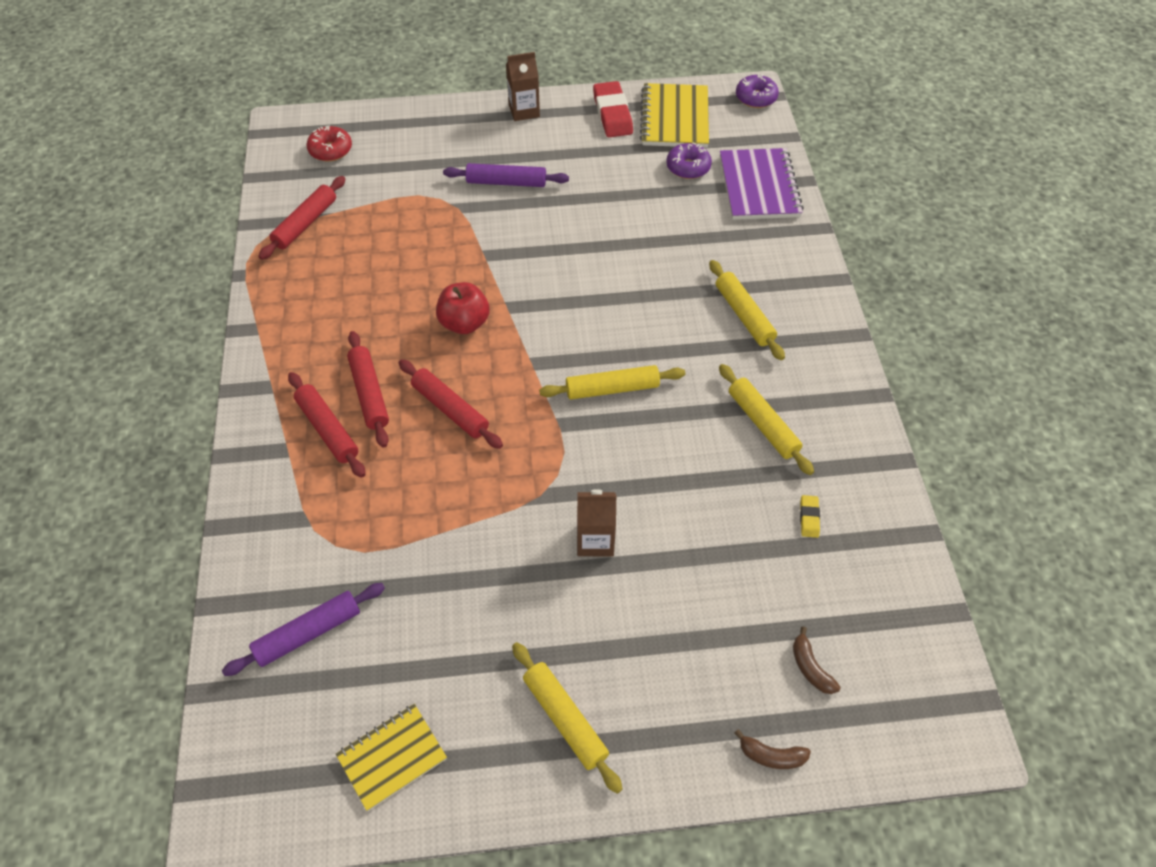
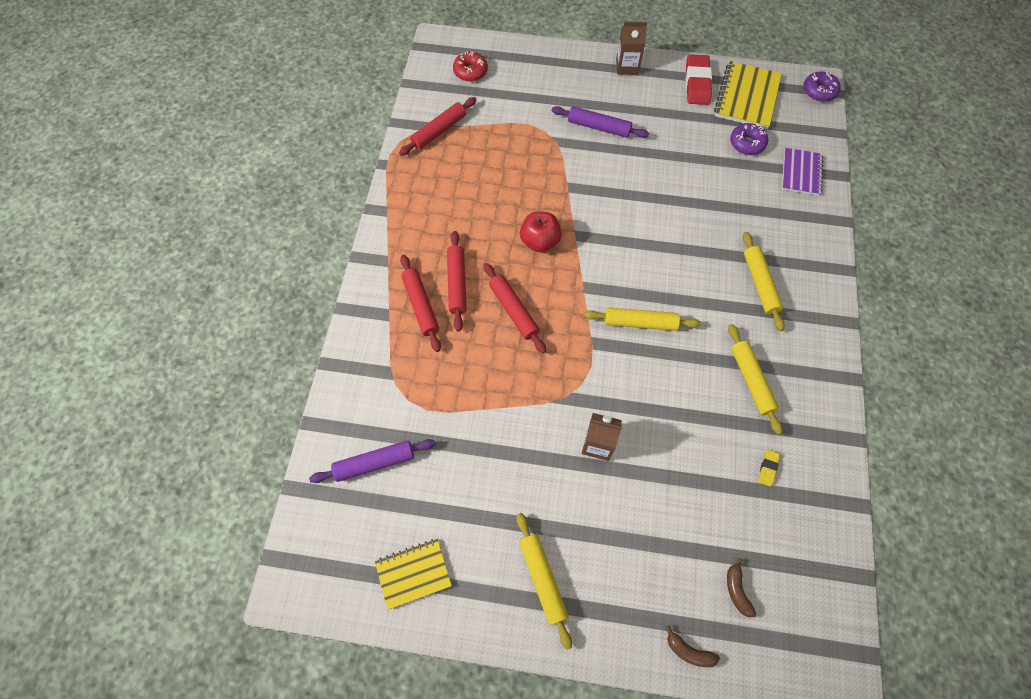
camera: 15 degrees right, 10 degrees up
(759, 186) = (801, 173): purple notebook -> purple notebook, size x0.66

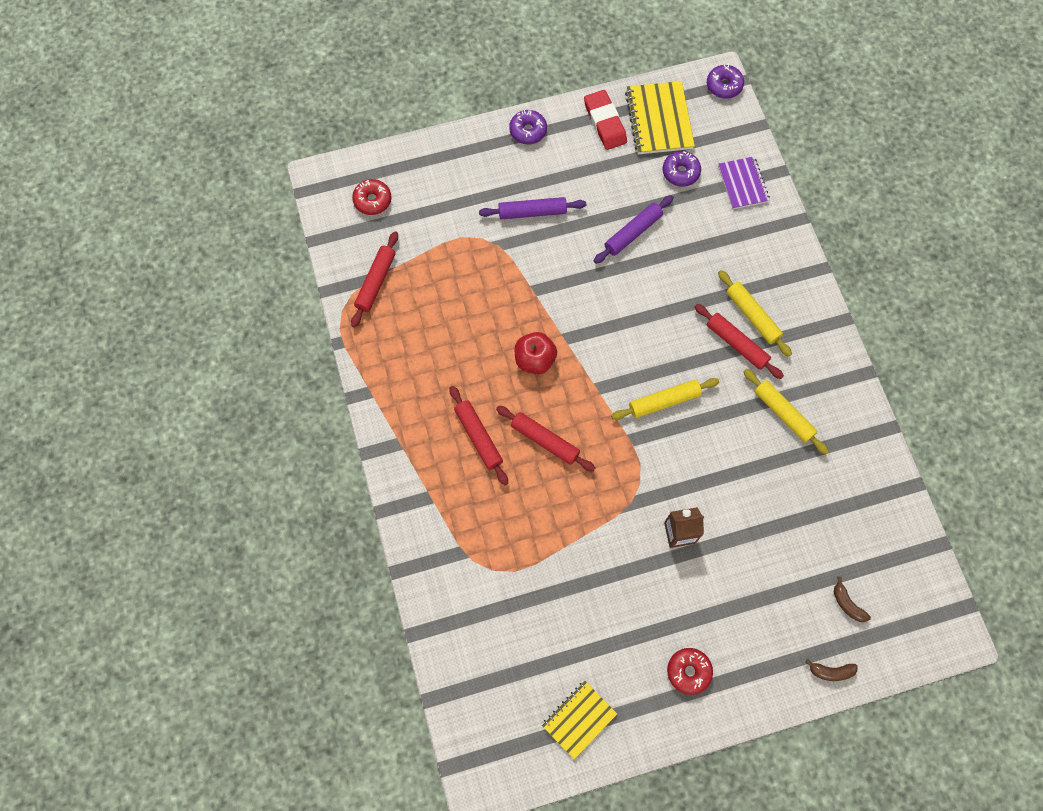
camera: 25 degrees left, 5 degrees up
(374, 463) = (493, 641): purple rolling pin -> purple rolling pin (633, 232)
(421, 305) = (456, 474): red rolling pin -> red rolling pin (736, 344)
(542, 579) = (688, 671): yellow rolling pin -> red donut
(627, 66) = (528, 131): brown carton -> purple donut
(767, 468) = (829, 488): yellow eraser -> none

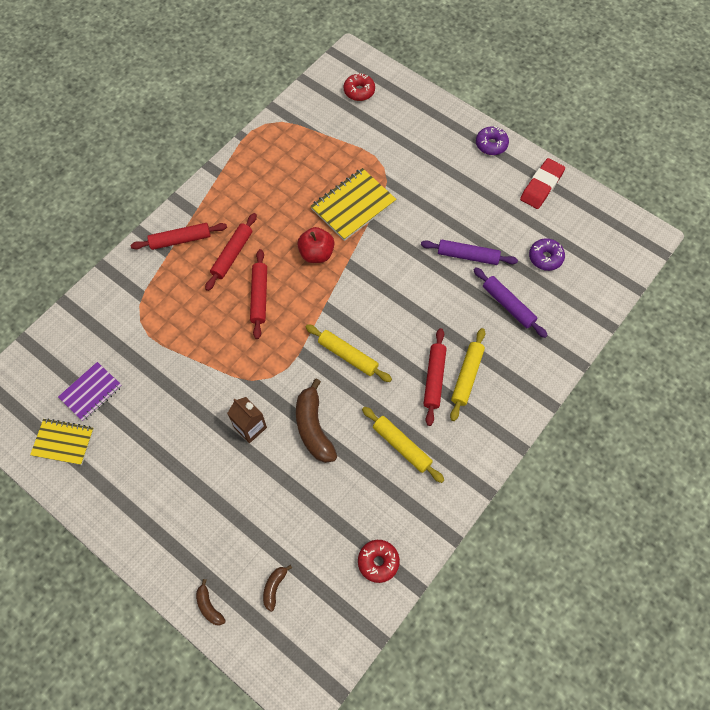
camera: 55 degrees right, 5 degrees down
(376, 282) = (301, 129): red rolling pin -> red rolling pin (180, 240)
(532, 212) = (430, 185): purple rolling pin -> purple rolling pin (508, 305)
(659, 119) = (576, 218): yellow notebook -> yellow notebook (353, 205)
(688, 671) = (144, 497): red donut -> red donut (378, 562)
(716, 477) = (313, 427): none -> brown banana
(724, 86) = (646, 243): purple donut -> none
(742, 184) = (574, 305): purple notebook -> purple notebook (91, 392)
(783, 413) = (402, 446): yellow rolling pin -> yellow rolling pin turned 60 degrees counterclockwise

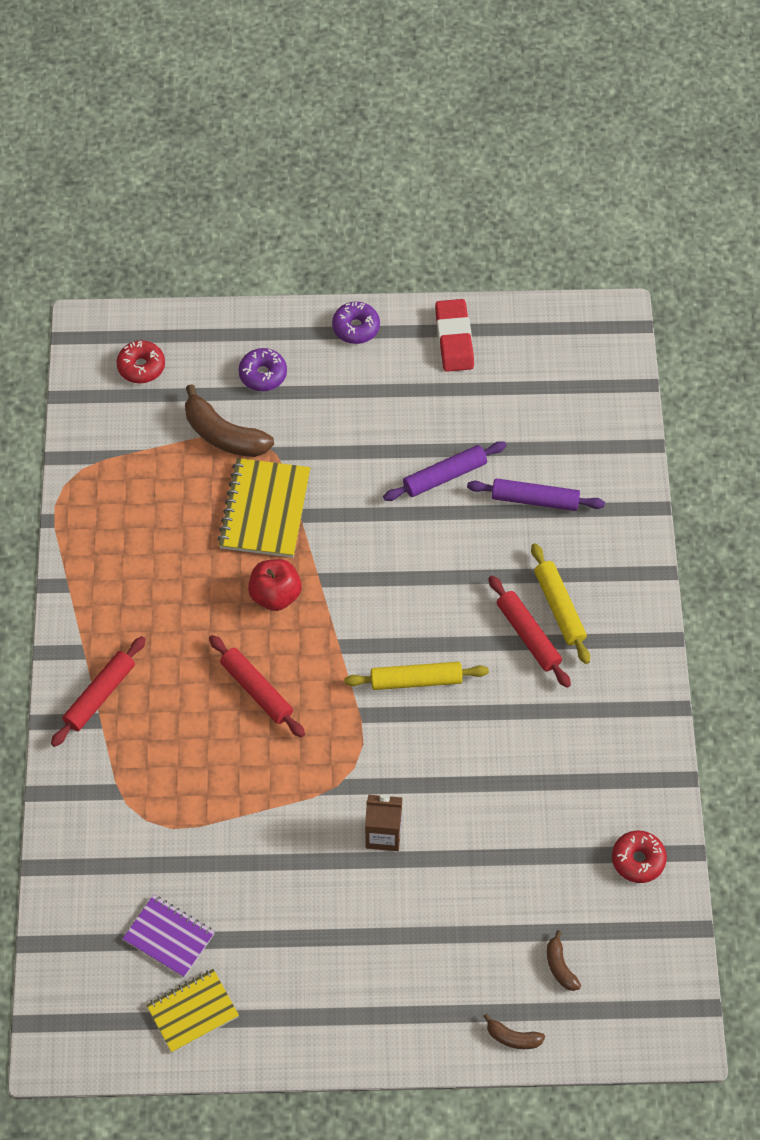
camera: 40 degrees left, 5 degrees down
(91, 392) = (169, 937): purple notebook -> purple notebook turned 60 degrees counterclockwise
(232, 254) = (178, 667): red rolling pin -> none
(313, 427) = (450, 782): brown banana -> brown banana (224, 435)
(402, 446) = (558, 730): yellow rolling pin -> none
(545, 257) = (528, 418): purple donut -> purple donut (263, 374)

